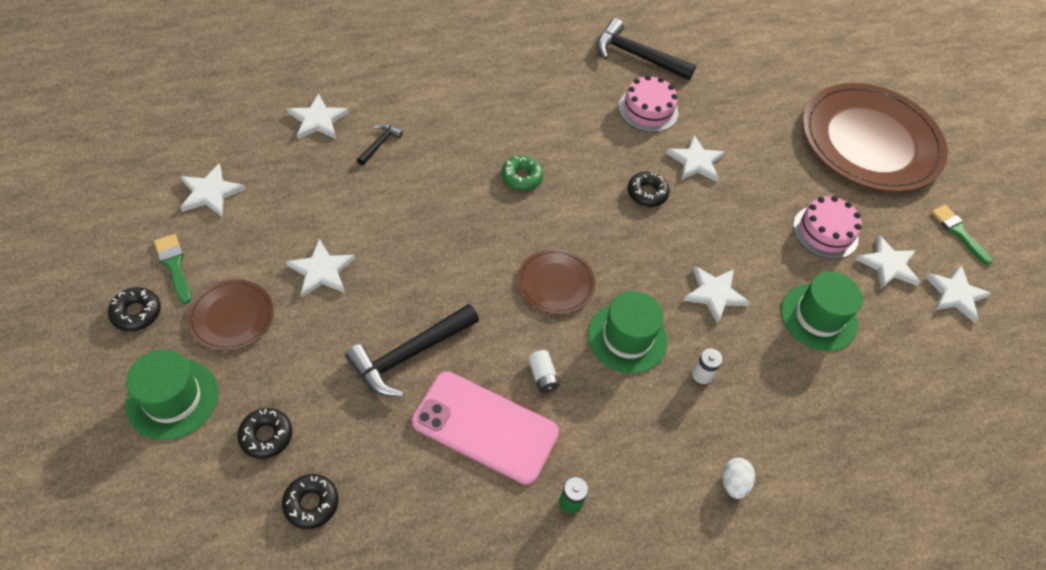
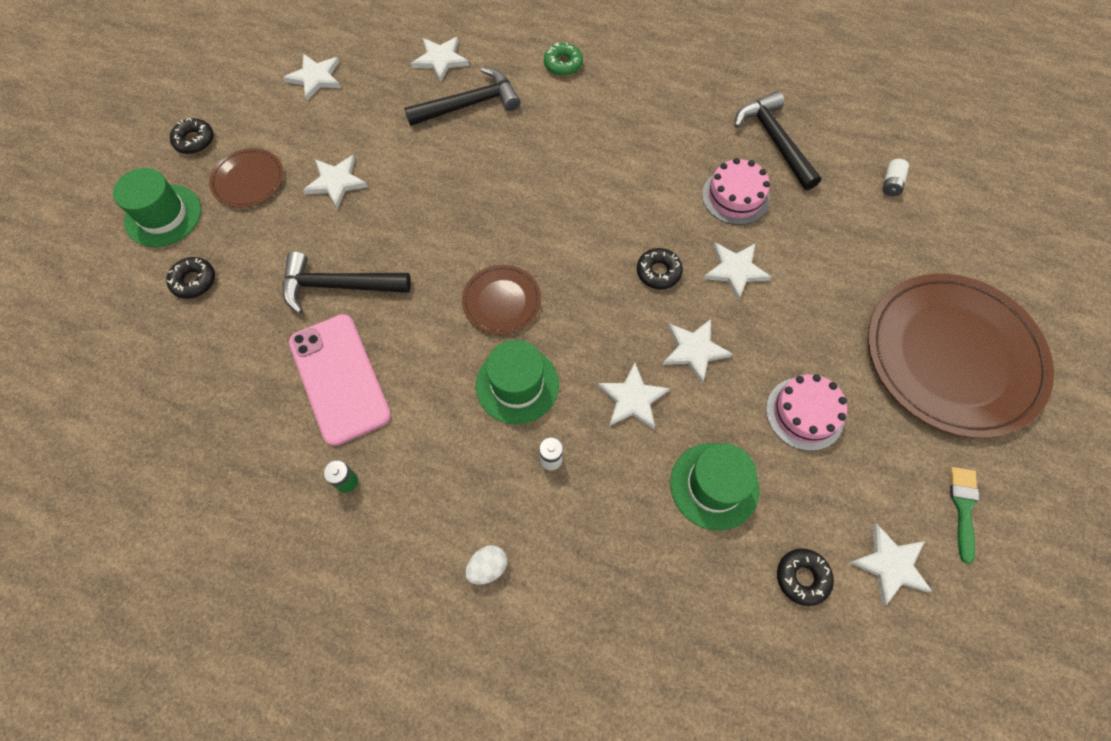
camera: 45 degrees right, 10 degrees up
(174, 265) = (246, 120): green brush -> none
(311, 503) = (178, 349): black donut -> black donut (802, 577)
(379, 144) = (469, 104): black hammer -> black hammer, size x2.02
(522, 177) = (559, 195): green donut -> green donut (563, 64)
(542, 376) = (419, 369): white battery -> white battery (891, 183)
(888, 265) = (842, 487): white star -> white star (694, 350)

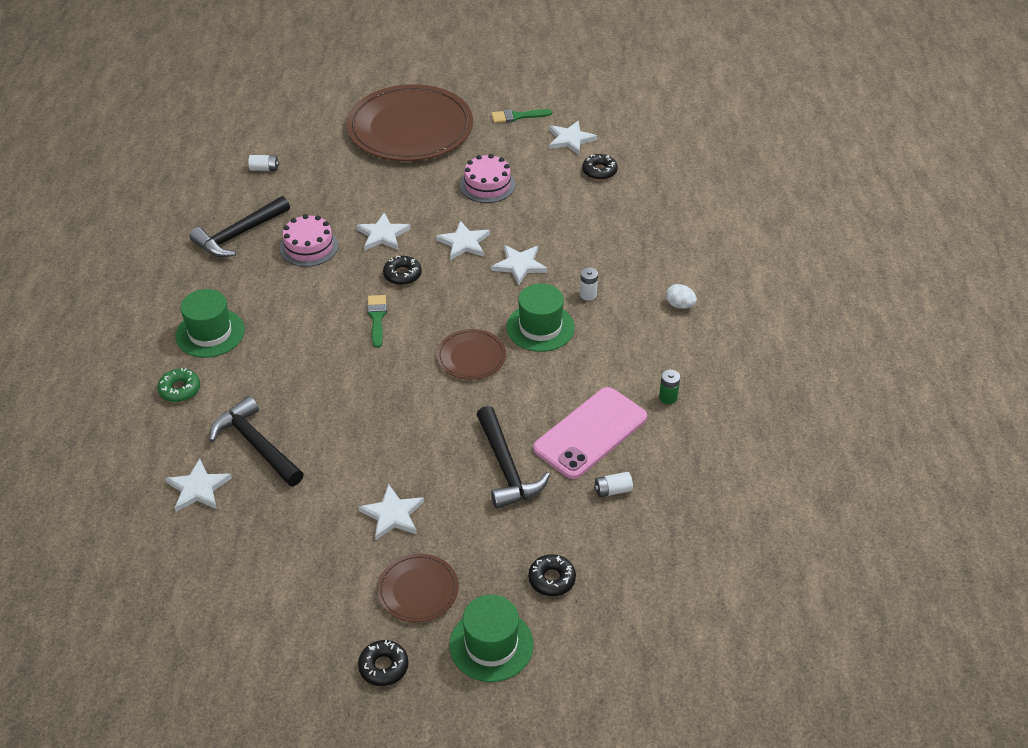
camera: 110 degrees left, 20 degrees down
(257, 371) = (613, 490): none -> white battery
(315, 78) = (256, 591): white star -> none
(597, 231) = (377, 318): none -> green brush
(714, 486) = (562, 216): green hat -> green hat (210, 333)

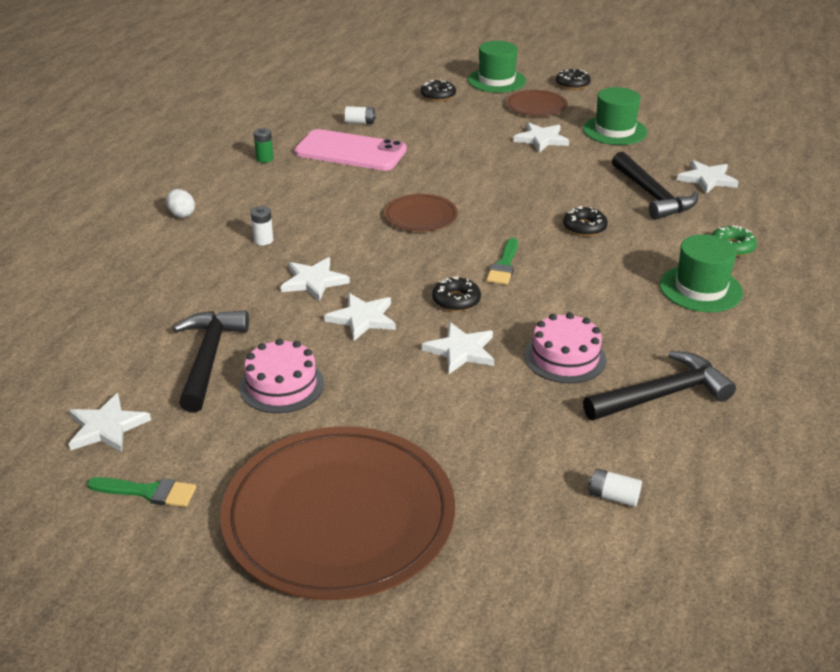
camera: 160 degrees left, 10 degrees down
(506, 468) = (435, 146): black hammer -> black hammer (209, 358)
(540, 327) = (335, 224): green hat -> green hat (614, 130)
(590, 433) = (350, 151): pink phone -> pink phone turned 45 degrees clockwise
(599, 171) = (116, 368): black donut -> black donut (584, 227)

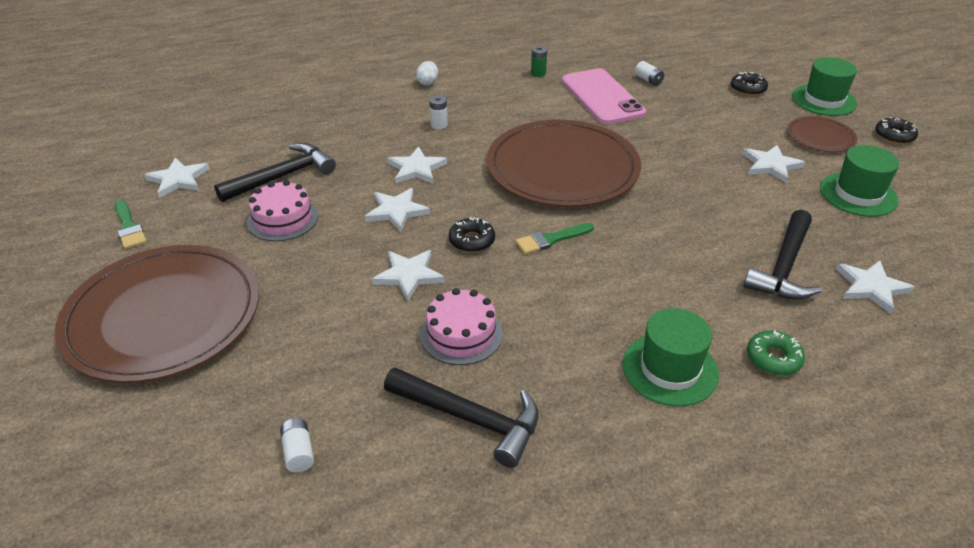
camera: 50 degrees right, 5 degrees up
(420, 216) = (562, 168): brown plate -> brown plate, size x2.17
(584, 227) = (669, 253): black donut -> none

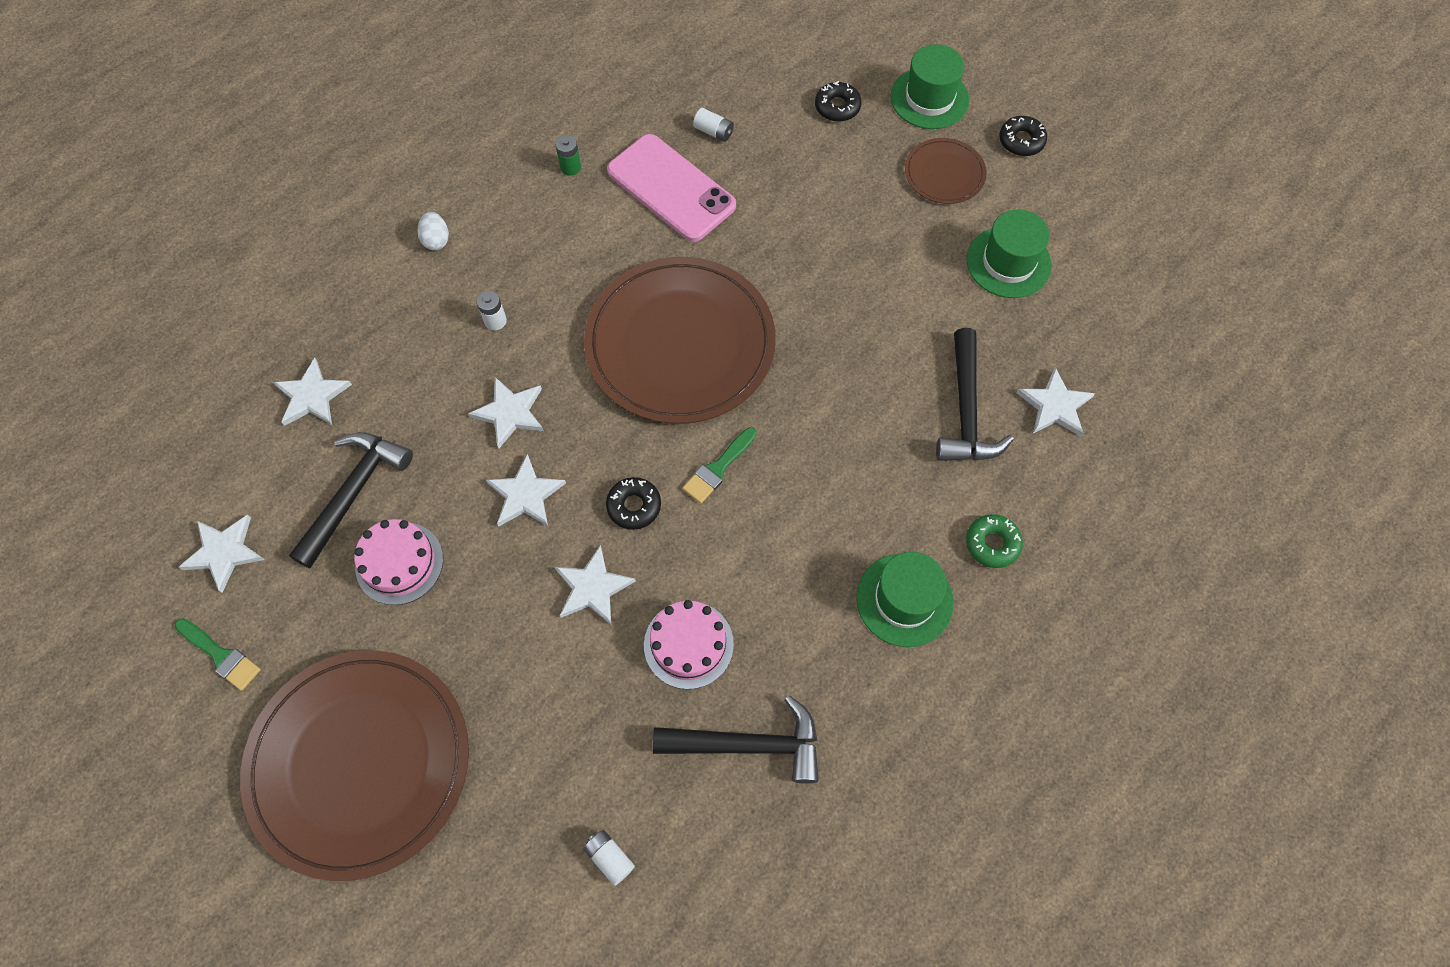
camera: 25 degrees left, 25 degrees up
(771, 165) = (906, 247): white star -> white star (312, 396)

